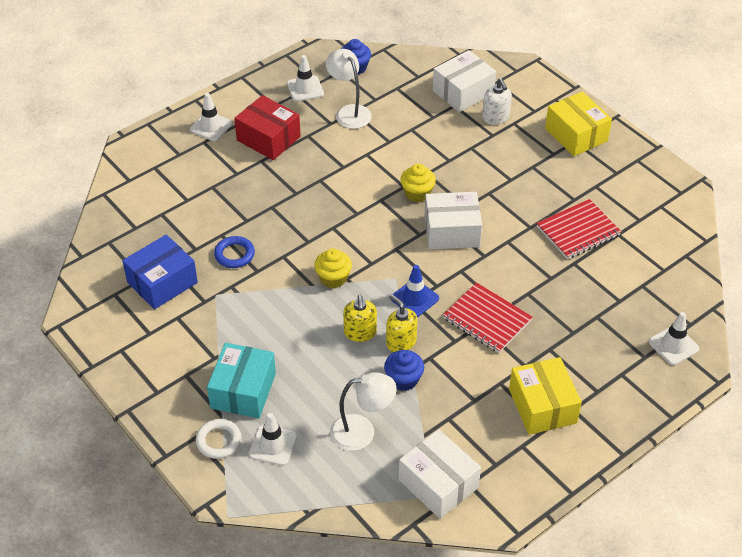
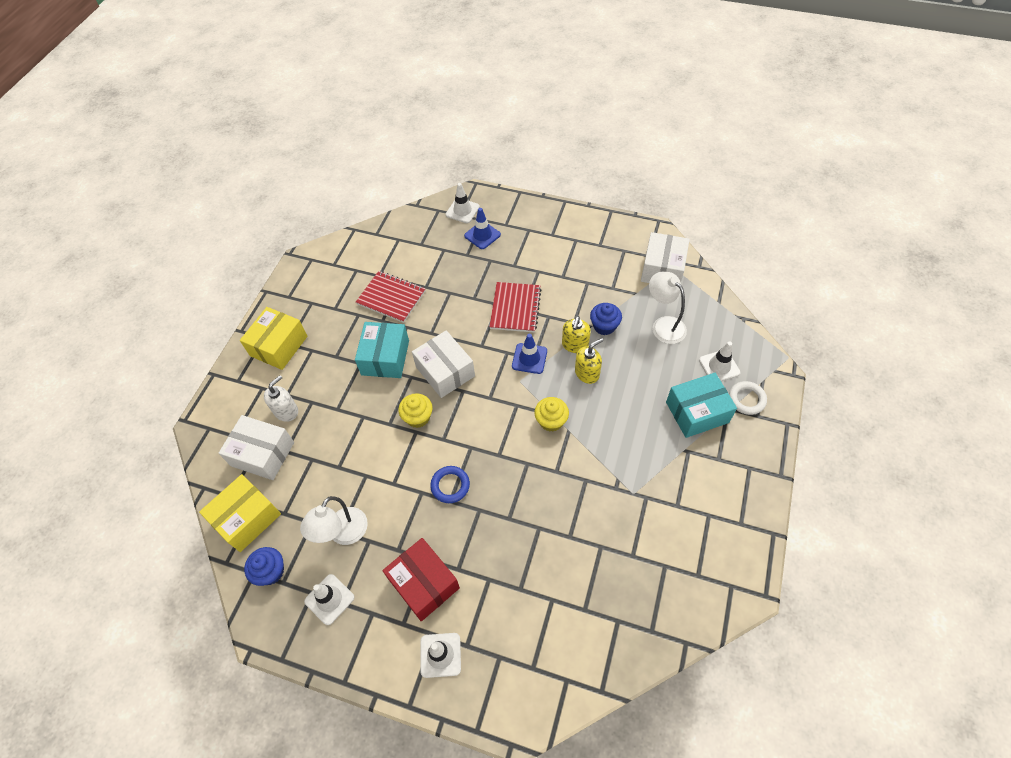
camera: 120 degrees left, 10 degrees up
(162, 282) = (655, 545): blue box -> none
(234, 254) = (583, 509): blue ring -> blue ring (450, 485)
(268, 138) = (424, 583): red box -> red box turned 45 degrees counterclockwise
(503, 198) = (385, 357): none -> turquoise box
(542, 406) = (562, 248): yellow box -> yellow box (247, 518)
(618, 344) = (482, 235): none -> blue traffic cone

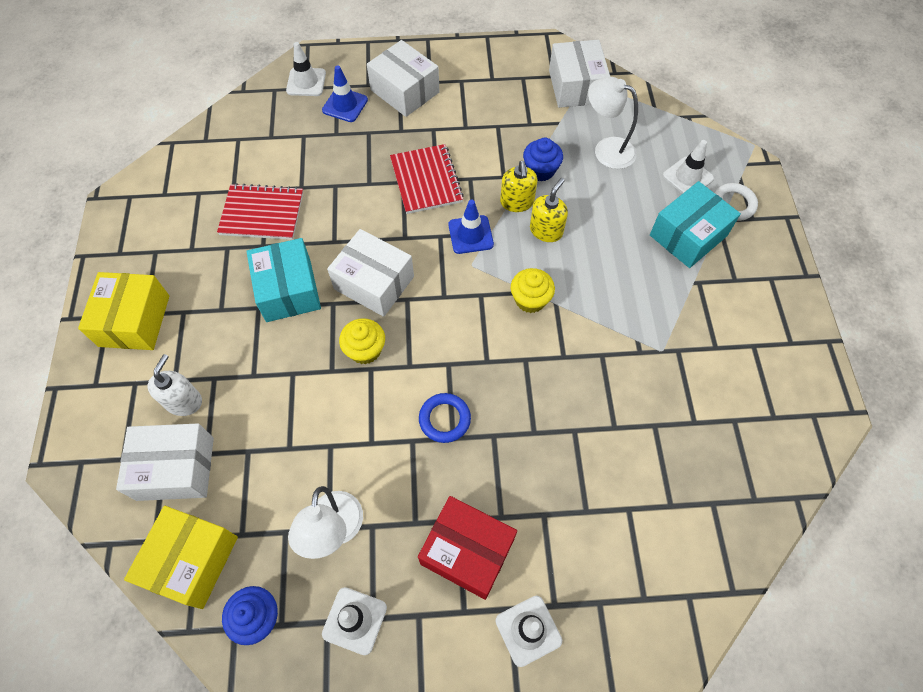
camera: 25 degrees left, 5 degrees up
(530, 237) = (404, 91): none -> white box

